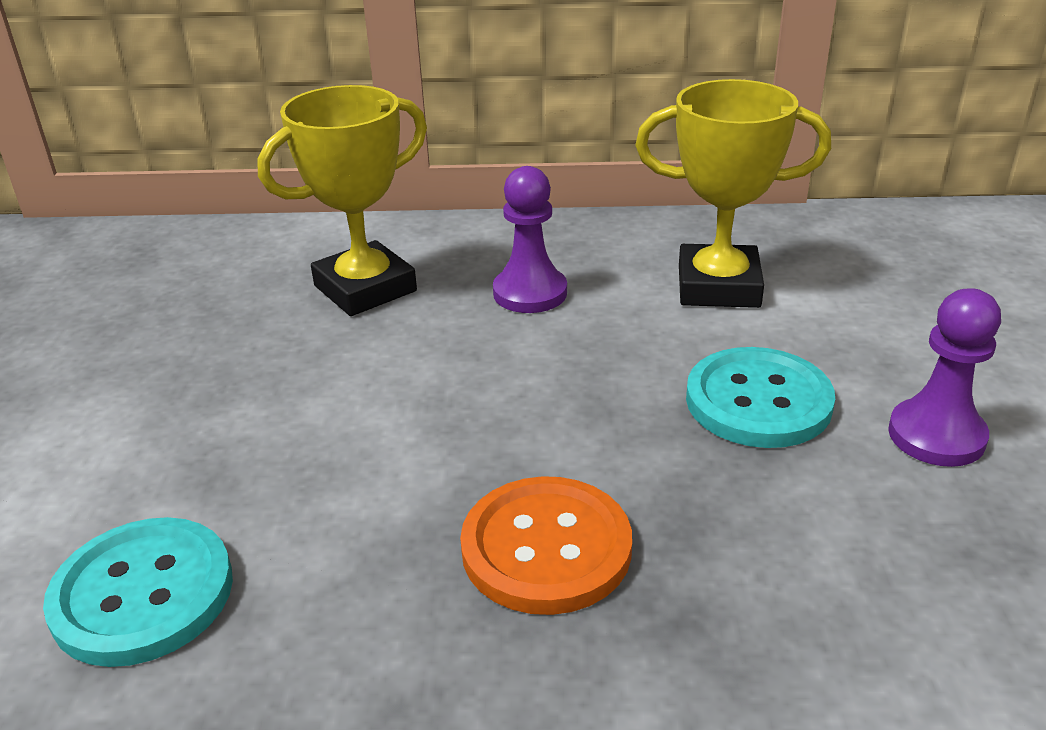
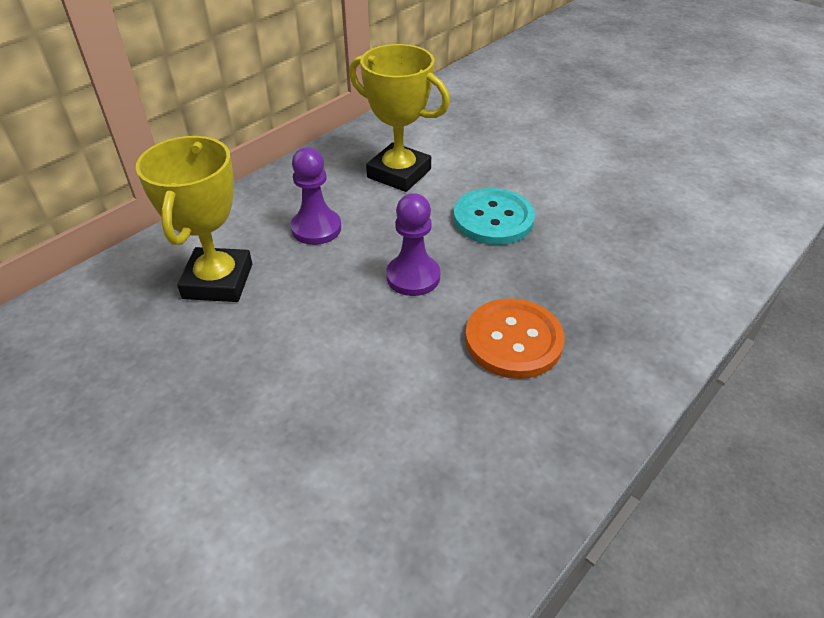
camera: 50 degrees left, 10 degrees up
(143, 594) = (382, 514): turquoise button -> none
(718, 286) = (399, 173): yellow trophy -> yellow trophy turned 75 degrees clockwise
(936, 436) = (568, 193): purple pawn -> purple pawn (413, 277)

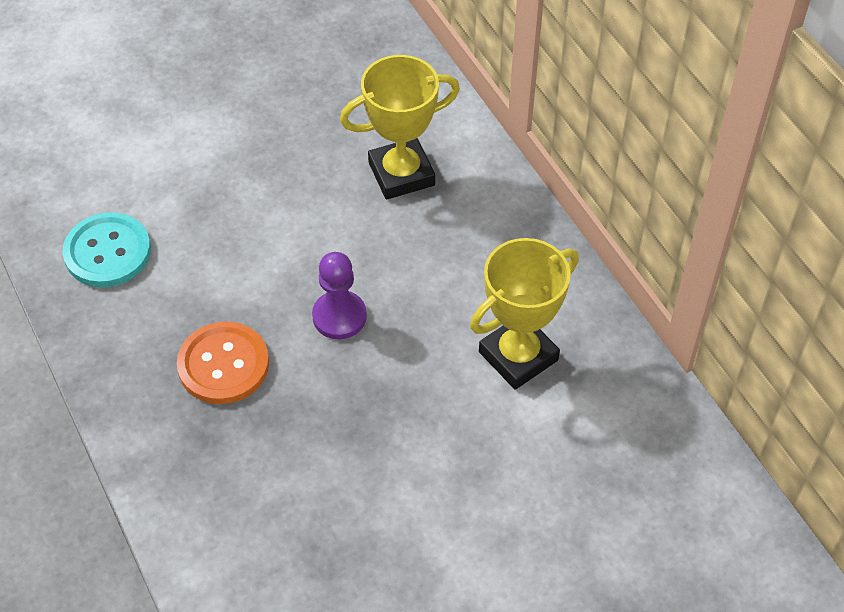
camera: 110 degrees right, 10 degrees up
(218, 281) = (401, 174): yellow trophy -> yellow trophy turned 45 degrees counterclockwise
(316, 228) = (447, 258): purple pawn -> none
(493, 219) = (396, 417): turquoise button -> turquoise button (107, 252)

